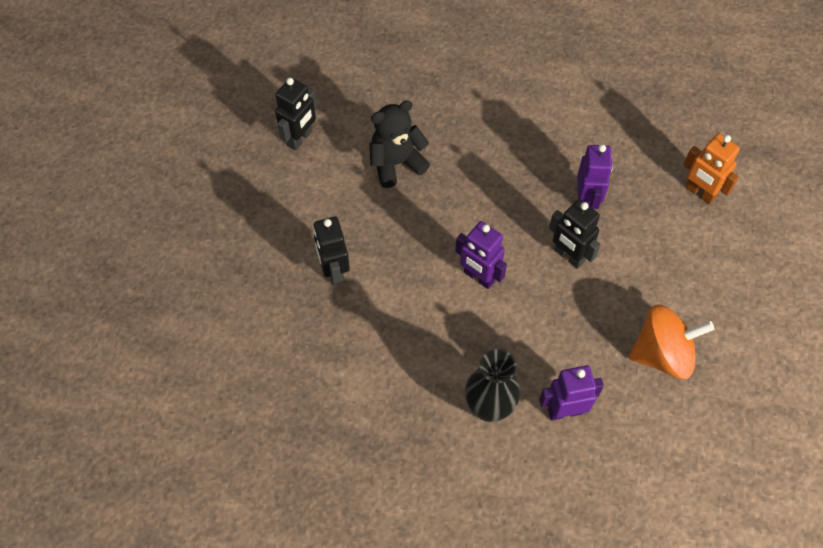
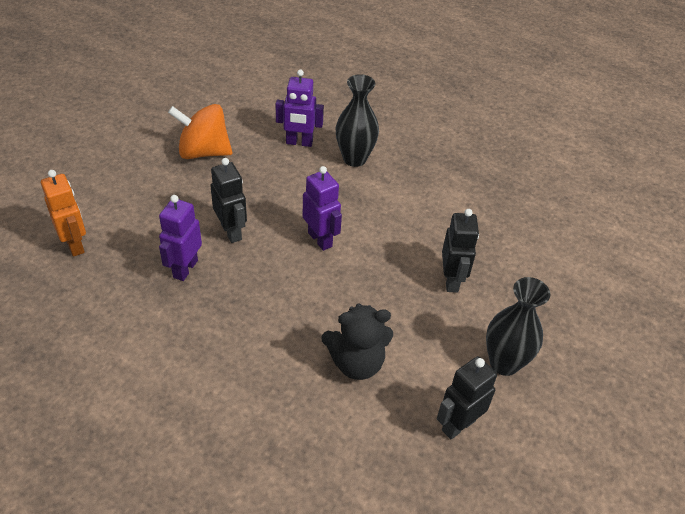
camera: 165 degrees left, 15 degrees down
(270, 202) = (504, 363): none -> black vase

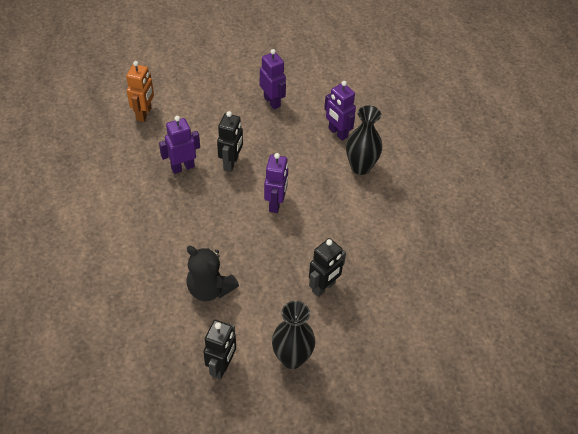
camera: 45 degrees right, 5 degrees up
(203, 152) = (272, 102): orange spinning top -> purple robot
(458, 425) = (222, 367): black robot -> black robot turned 105 degrees clockwise

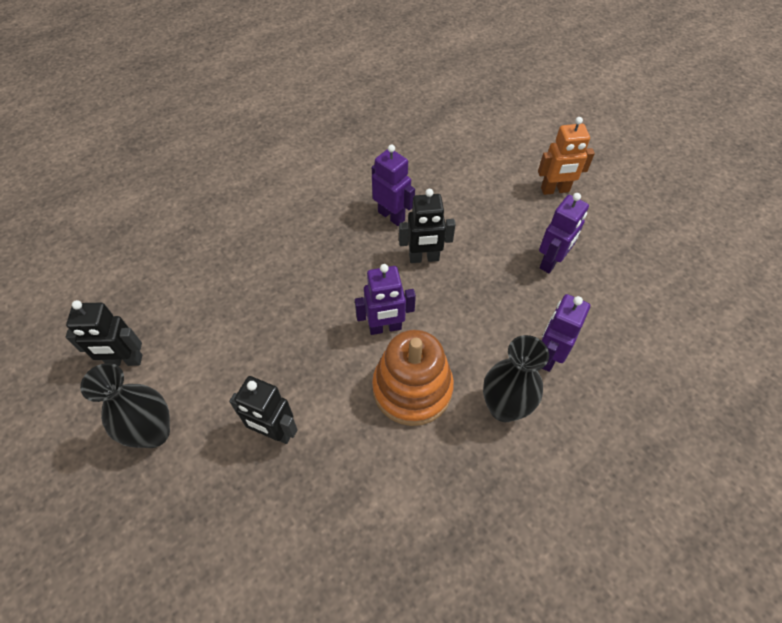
camera: 70 degrees right, 5 degrees up
(144, 114) = (448, 154): orange robot -> orange robot (555, 190)
(210, 289) = (229, 308): black teddy bear -> none
(327, 205) = (412, 388): none -> orange stacking toy

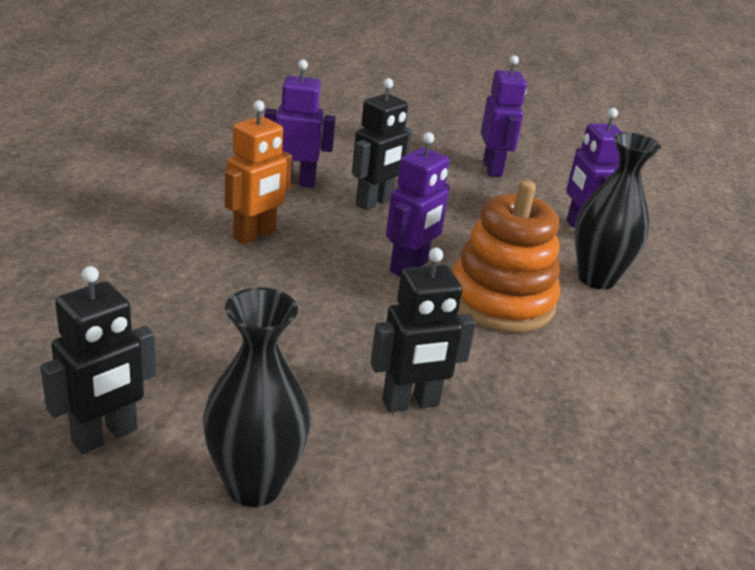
camera: 45 degrees left, 25 degrees down
(555, 190) = (428, 122): orange robot -> orange robot (255, 235)

